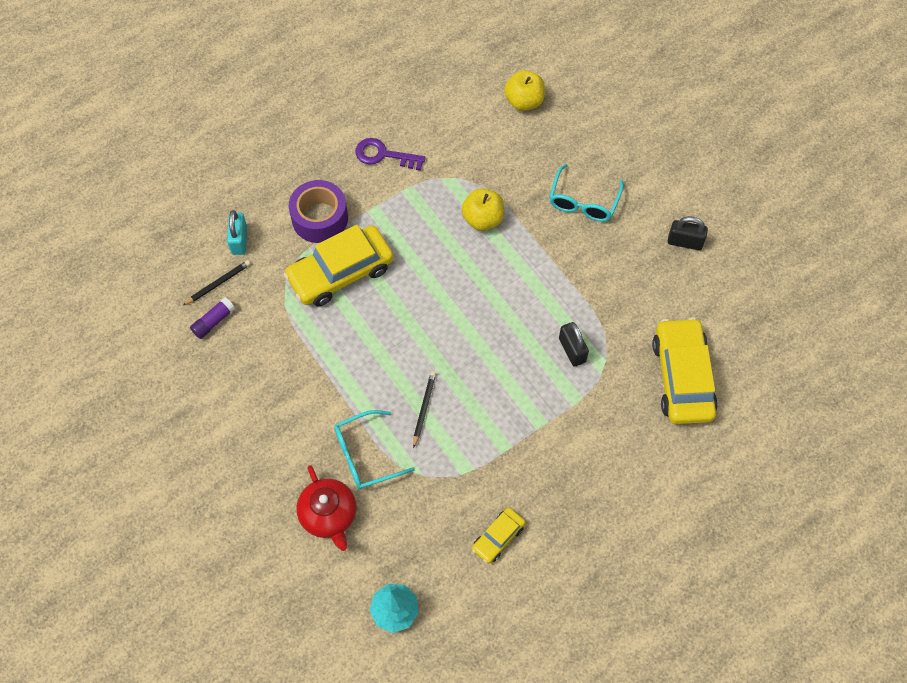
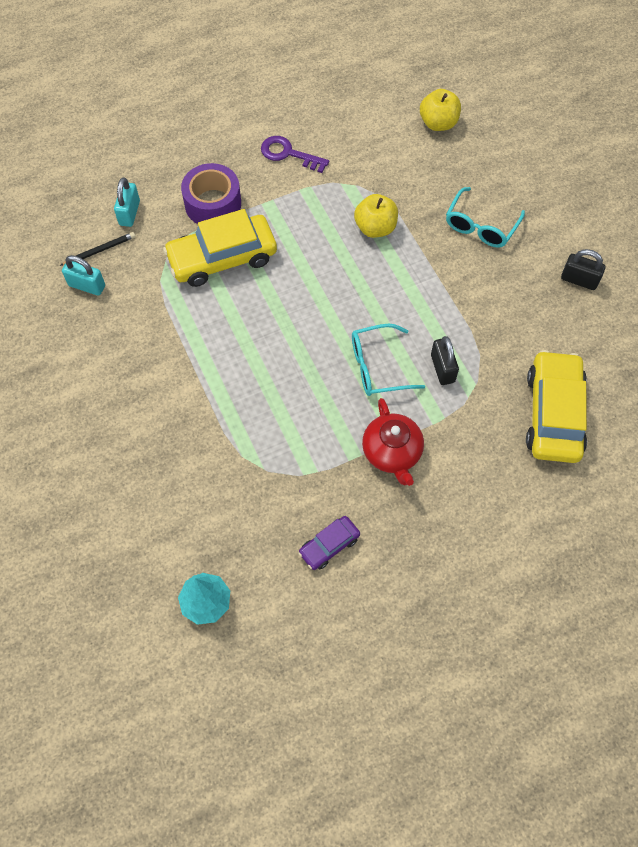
camera: 10 degrees right, 0 degrees up
(213, 321) = (87, 286): purple glue stick -> turquoise padlock
(329, 515) = (159, 493): red teapot -> red teapot (392, 452)
(365, 455) = (209, 439): turquoise glasses -> turquoise glasses (377, 367)
(424, 409) = (278, 403): black pencil -> none
(498, 537) = (329, 545): yellow car -> purple car

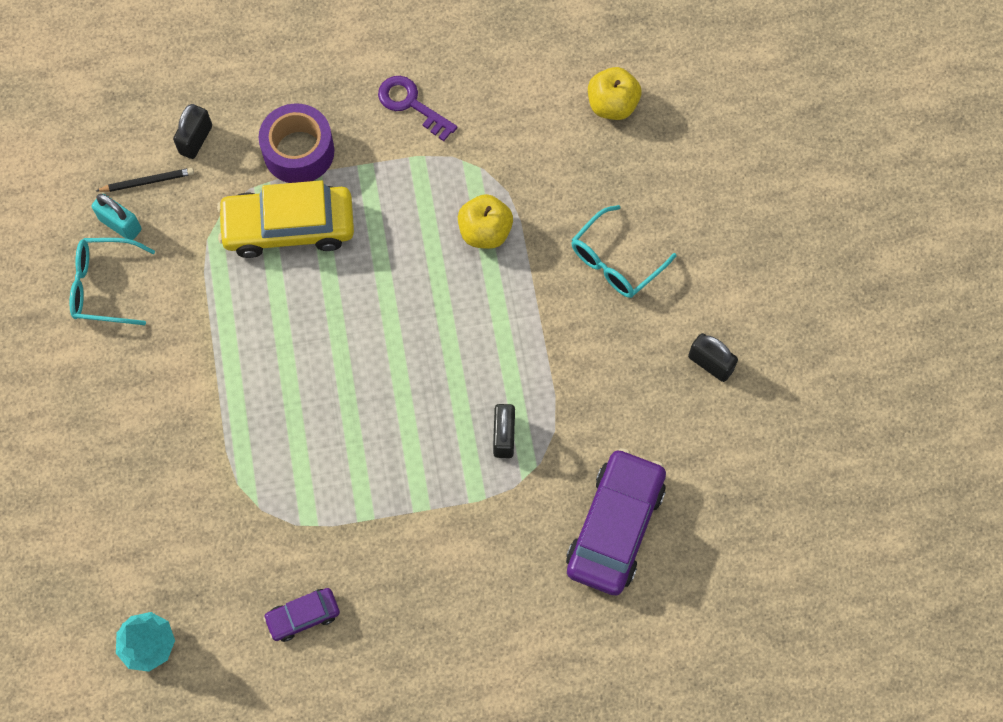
camera: 15 degrees right, 5 degrees up
(129, 213) = (196, 140): turquoise padlock -> black padlock
(377, 367) = (428, 414): turquoise glasses -> turquoise glasses (104, 286)
(392, 452) = (410, 525): red teapot -> none
(553, 414) = (615, 527): yellow car -> purple car

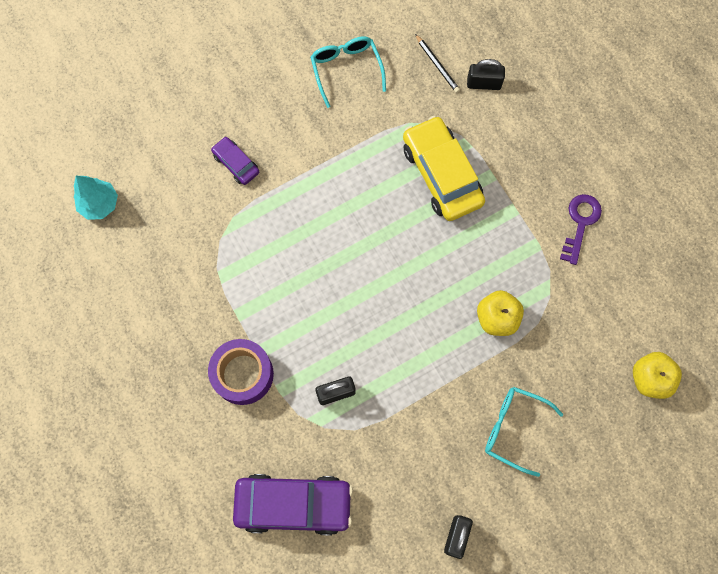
camera: 70 degrees right, 5 degrees up
(120, 224) = (397, 61): turquoise padlock -> none
(298, 151) = (505, 157): purple tape -> purple tape (243, 374)
(303, 616) = (151, 299): purple car -> purple car (236, 163)

